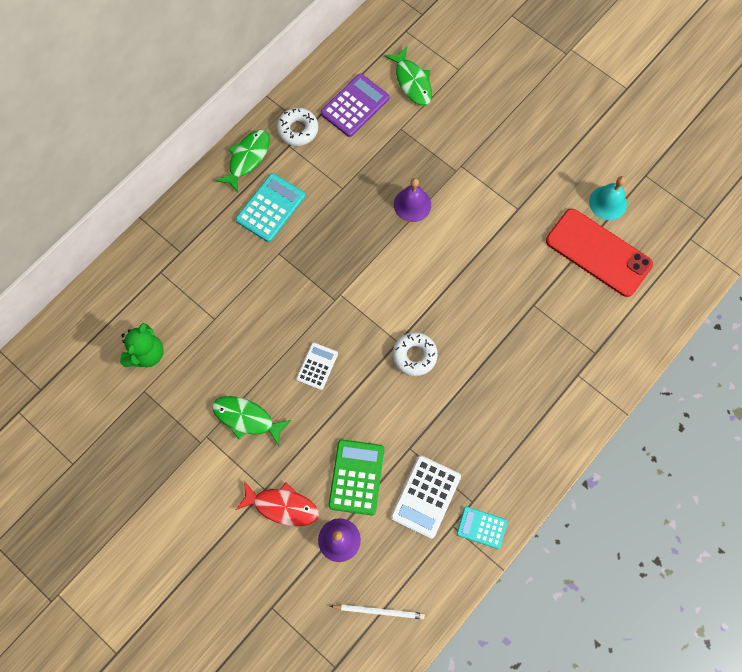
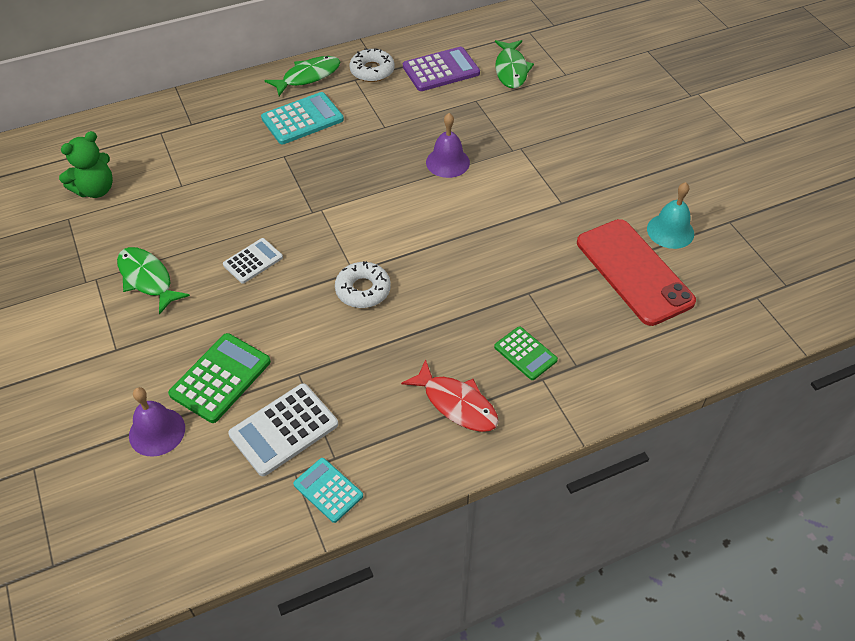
camera: 25 degrees right, 20 degrees down
(282, 506) = (121, 372): red fish -> red fish (456, 404)
(379, 611) = (147, 527): white pencil -> none
(556, 359) = (525, 353): none -> green calculator

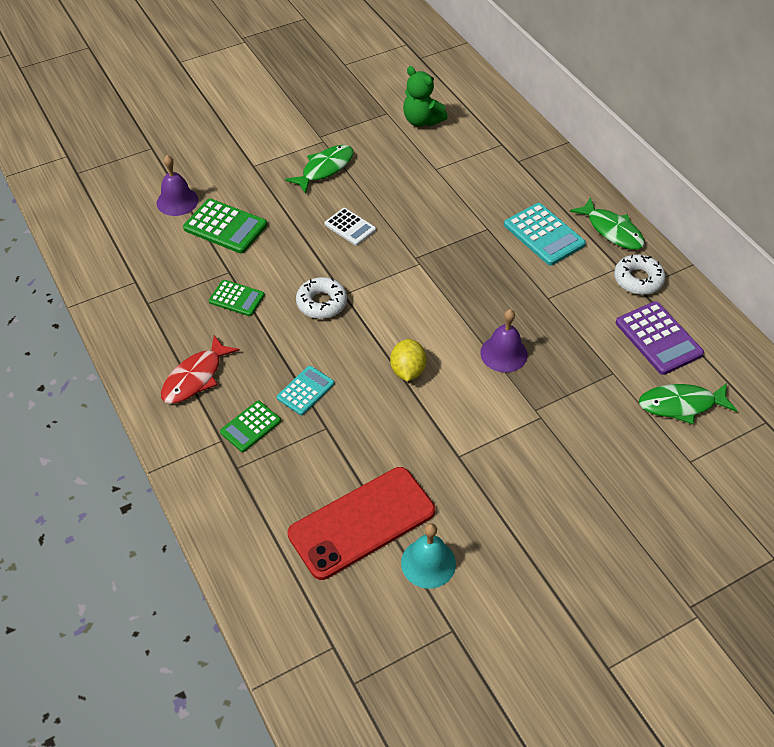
camera: 85 degrees right, 0 degrees up
(284, 429) = (175, 270): white calculator -> none
(328, 490) = (118, 302): turquoise calculator -> turquoise calculator (305, 391)
(343, 366) = (236, 298): none -> green calculator
(462, 228) = (408, 371): none -> yellow lemon

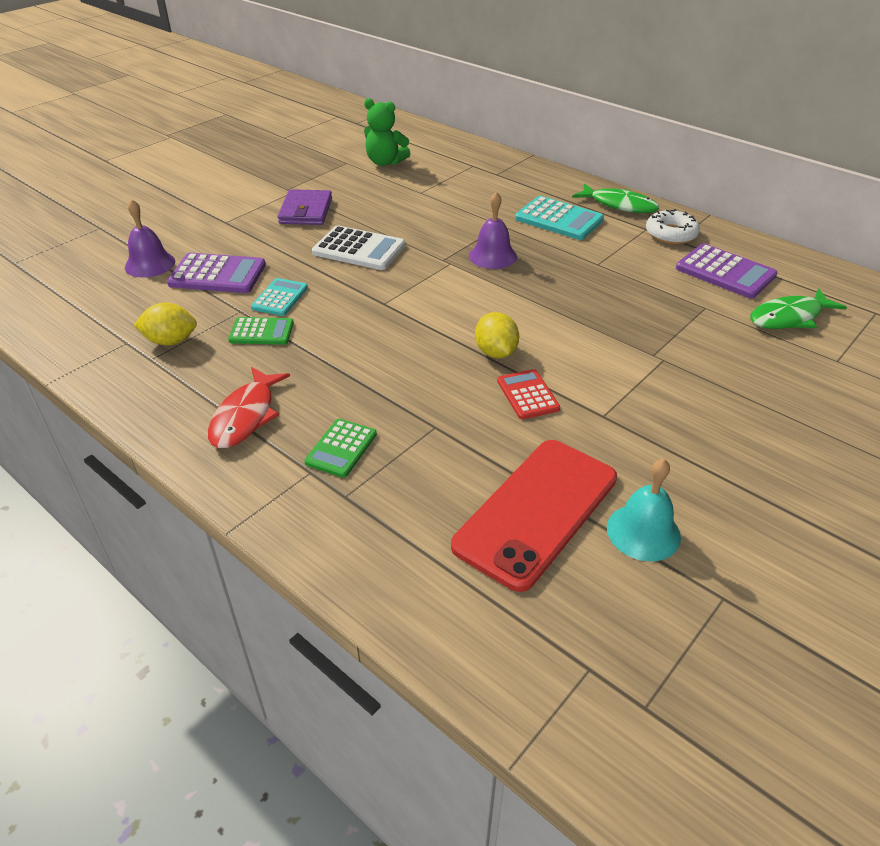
camera: 20 degrees left, 10 degrees down
(167, 289) = (171, 341): none -> yellow lemon
(225, 227) = (217, 274): green calculator -> purple calculator
(305, 391) = (390, 397): turquoise calculator -> turquoise calculator (280, 298)
(322, 303) = (363, 315): white donut -> none
(325, 169) = (306, 211): green fish -> purple wallet
(350, 227) = (359, 249): white calculator -> white calculator, size x1.59
(411, 419) = (527, 395): none -> red calculator
(504, 353) = (587, 316): purple bell -> purple bell (492, 256)

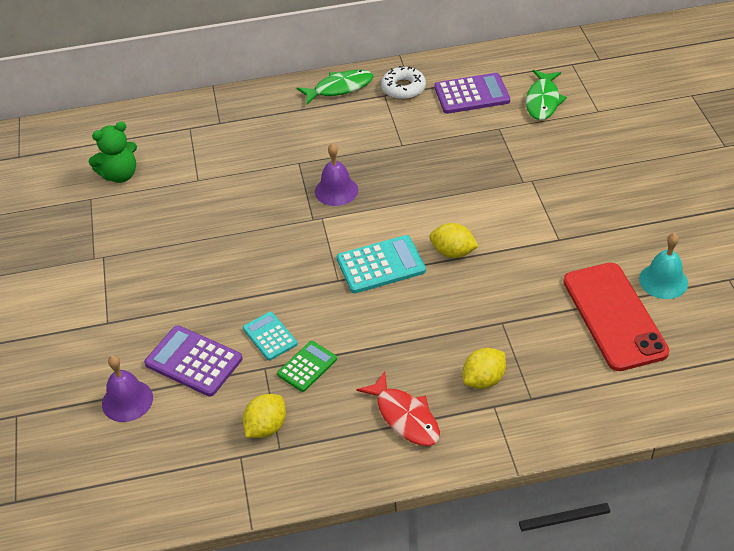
camera: 50 degrees left, 5 degrees up
(217, 274) = (193, 361): purple calculator -> purple calculator turned 105 degrees counterclockwise
(306, 211) = (148, 263): purple wallet -> none
(341, 448) = (483, 380): green calculator -> yellow lemon
(359, 249) = (247, 258): white calculator -> none
(527, 395) = (510, 262): red calculator -> none
(559, 219) = (324, 129): turquoise calculator -> turquoise calculator (381, 265)

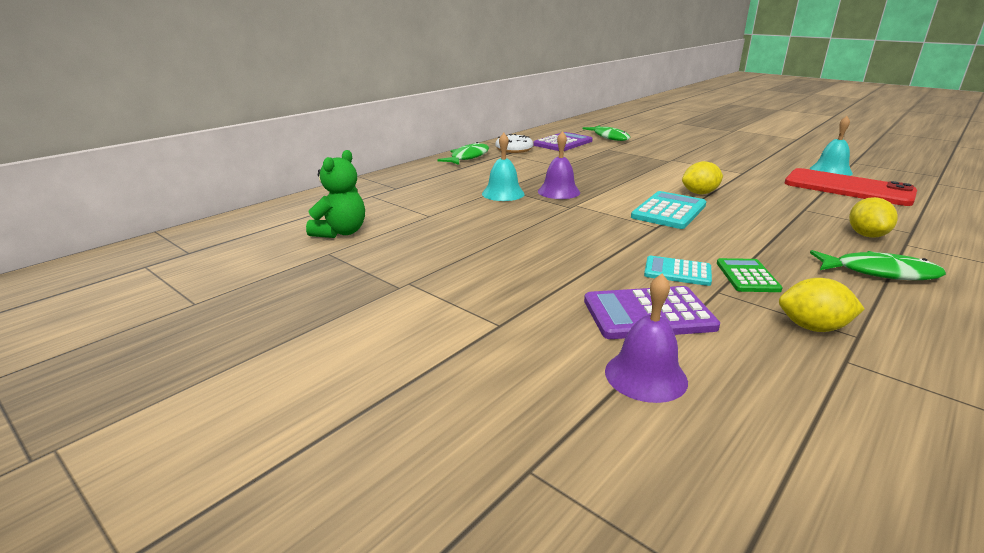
camera: 40 degrees left, 20 degrees down
(266, 427) = (812, 327): yellow lemon -> yellow lemon turned 75 degrees counterclockwise
(288, 172) = (503, 193): none -> turquoise bell
(405, 417) = (879, 272): red fish -> green fish

